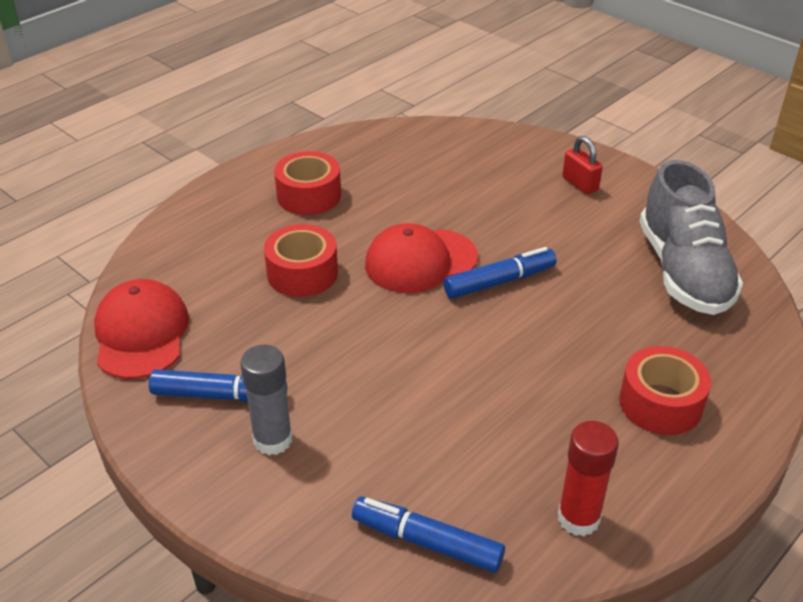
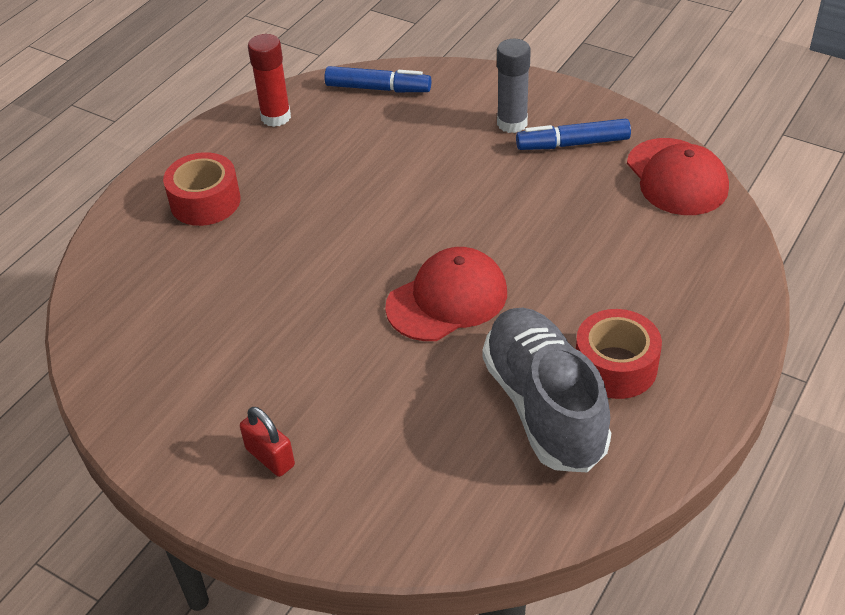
camera: 170 degrees right, 5 degrees up
(302, 273) = (565, 262): red tape -> none
(499, 281) = (358, 290): blue marker -> none
(683, 271) = (157, 341): grey shoe -> grey shoe (544, 406)

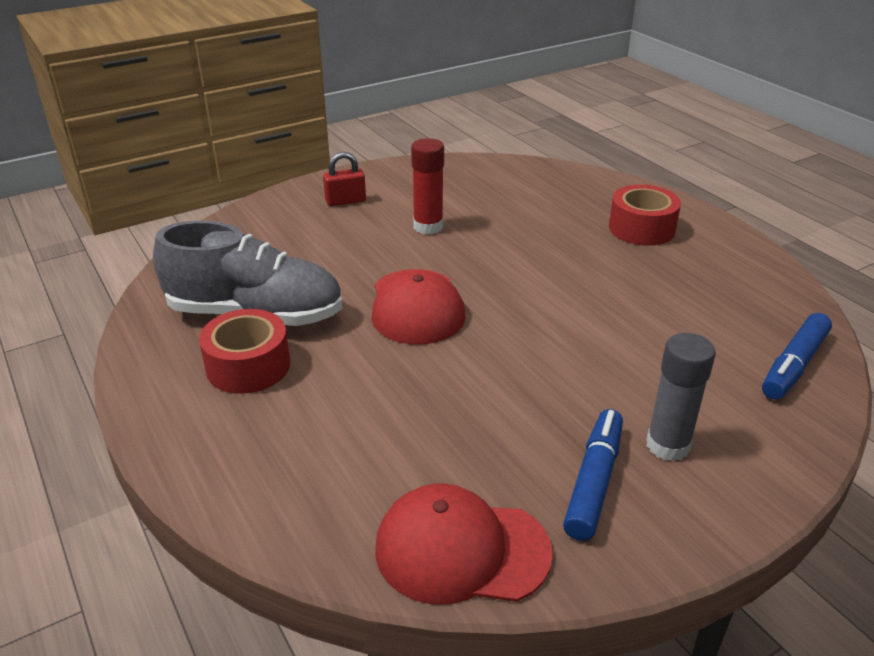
camera: 115 degrees right, 10 degrees down
(276, 117) = (761, 288): red glue stick -> red glue stick (428, 226)

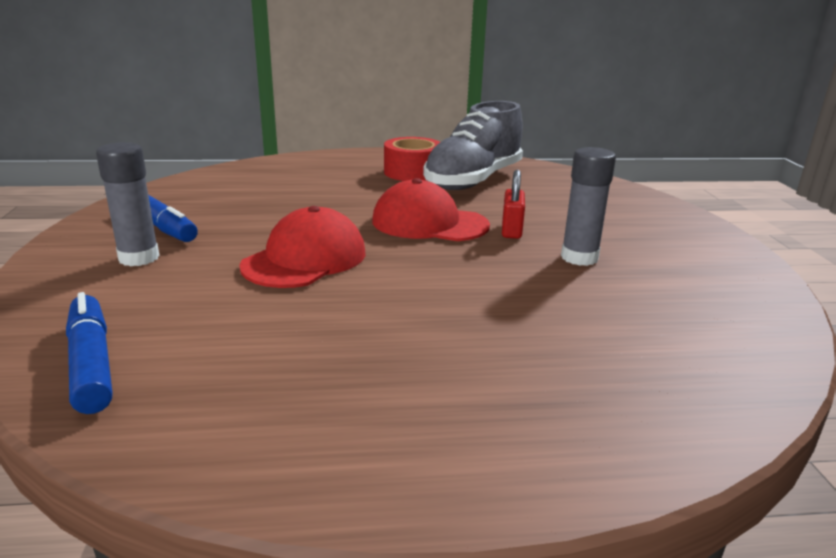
camera: 115 degrees right, 10 degrees down
(345, 201) = (662, 234): red padlock -> red padlock (511, 230)
(428, 226) = (579, 258): red glue stick -> grey glue stick
(461, 550) = (186, 187): red cap -> red cap (305, 259)
(641, 228) = (483, 397): red tape -> none

